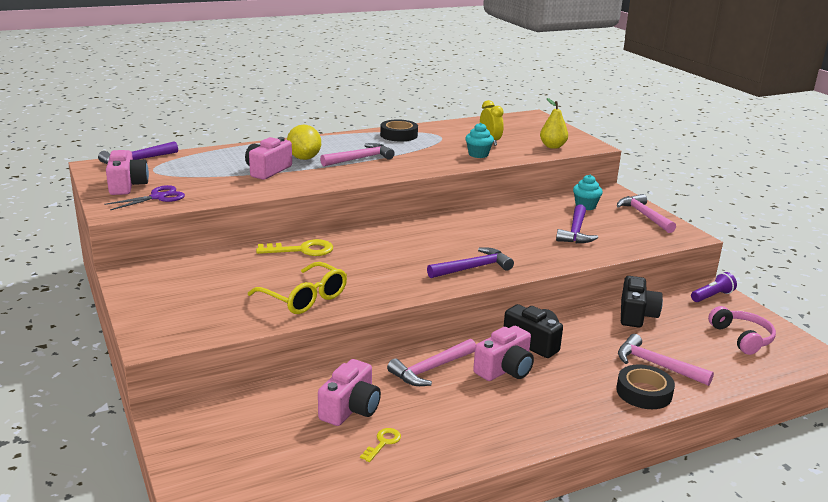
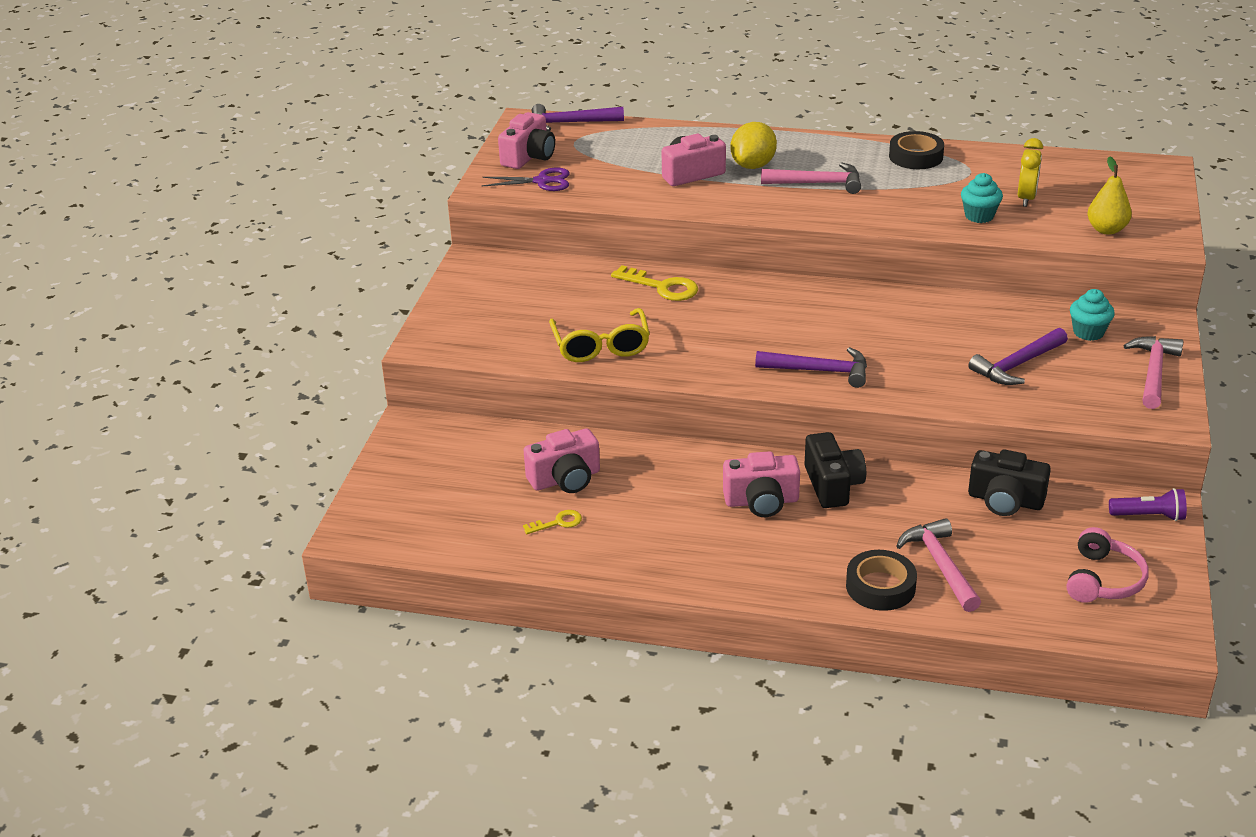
camera: 40 degrees right, 10 degrees up
(431, 369) = (686, 471): pink hammer -> none
(636, 315) = (1005, 500): black camera -> black camera turned 60 degrees clockwise

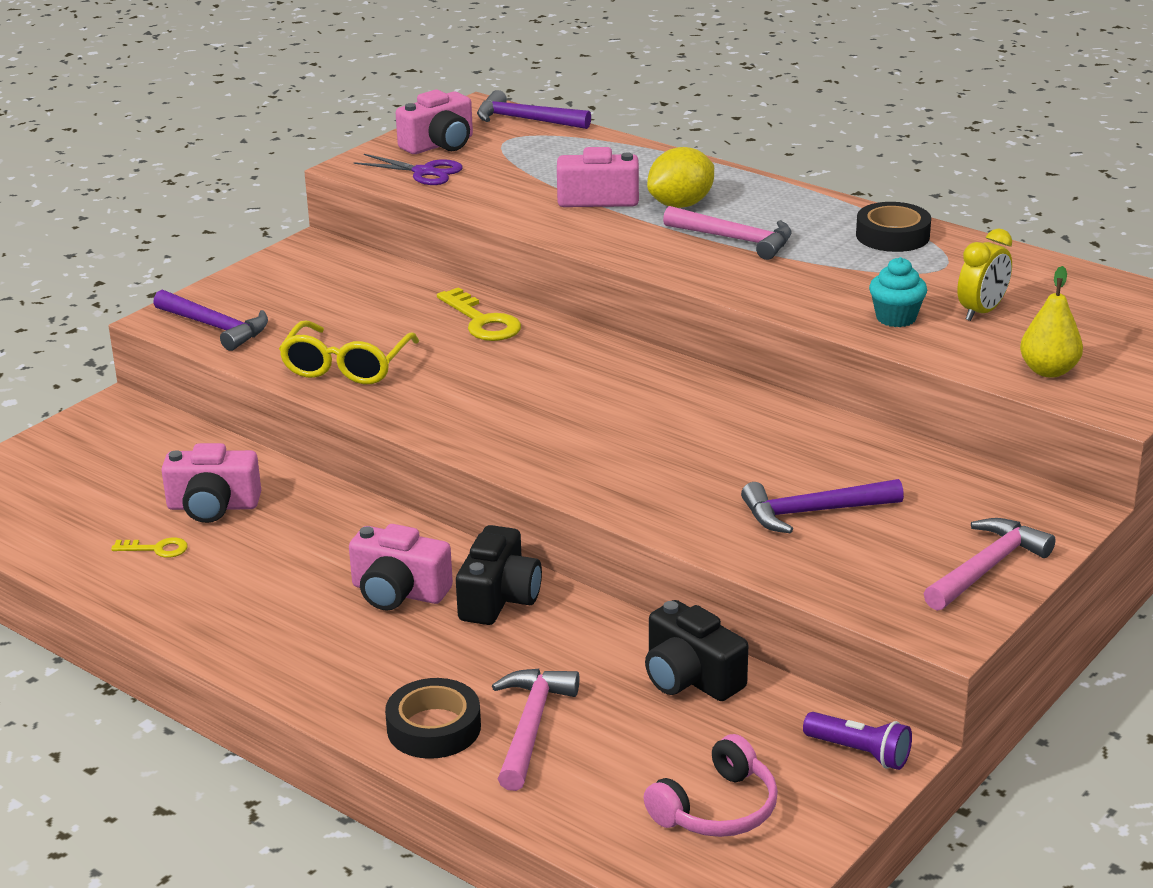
camera: 25 degrees right, 5 degrees down
(819, 371) = (561, 455): purple hammer -> purple hammer (215, 327)
(1088, 332) = (950, 499): turquoise cupcake -> none

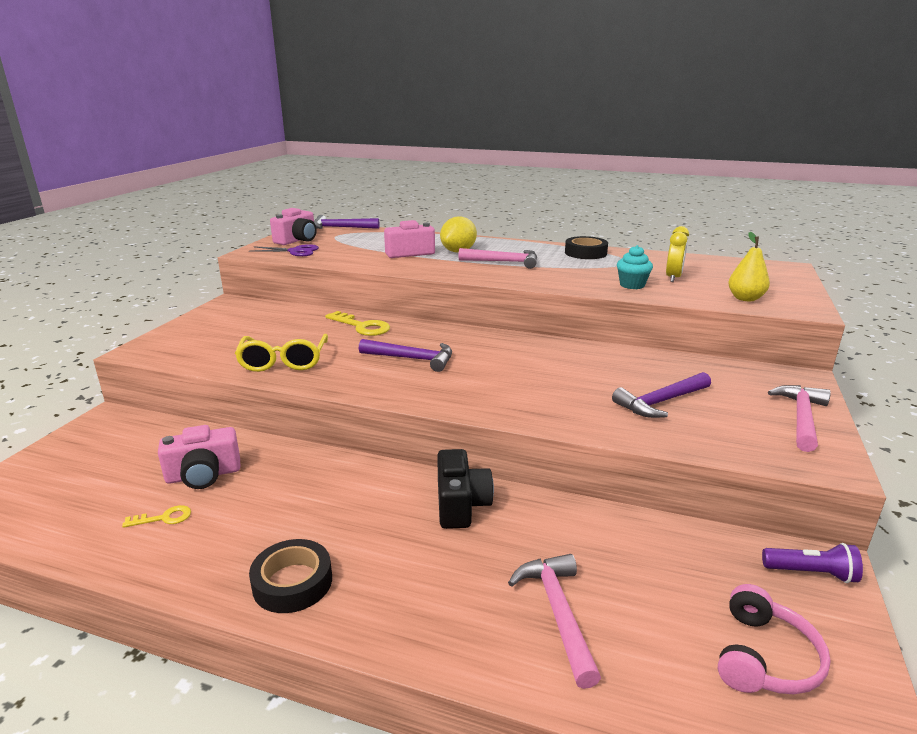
camera: 20 degrees left, 5 degrees down
(215, 327) = (177, 351): purple hammer -> purple hammer (412, 359)
(398, 592) = (381, 515): pink camera -> none
(434, 728) = (478, 636): black tape -> black tape (292, 582)
(690, 678) = (642, 538): black camera -> none

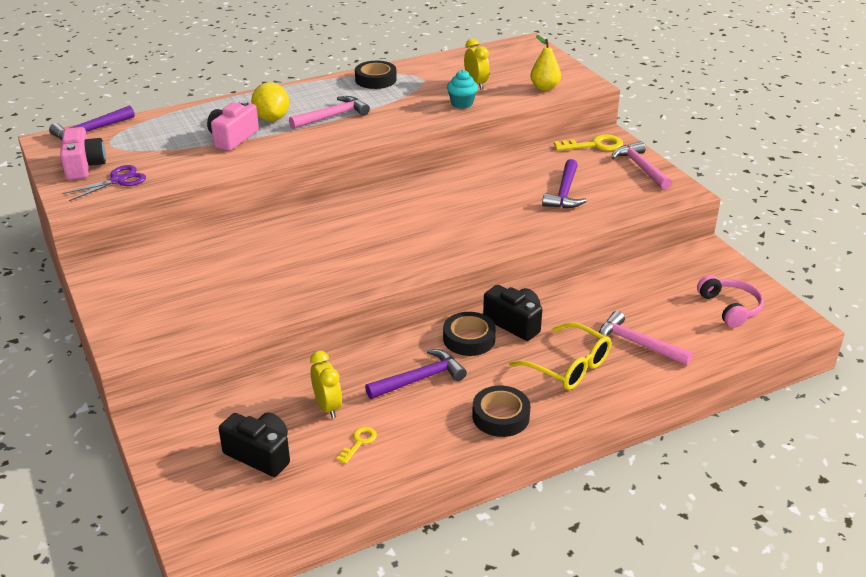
camera: 45 degrees left, 10 degrees up
(104, 479) = (260, 454): none -> black camera
(203, 475) = (327, 407): pink camera -> yellow clock
(284, 361) = (276, 290): yellow glasses -> yellow glasses (568, 366)
(362, 326) = (273, 230): yellow key -> yellow key (594, 145)
(397, 492) = (469, 339): none -> black tape
(412, 359) = (368, 238): purple hammer -> purple hammer (420, 379)
(811, 573) = (707, 258): purple flashlight -> none

